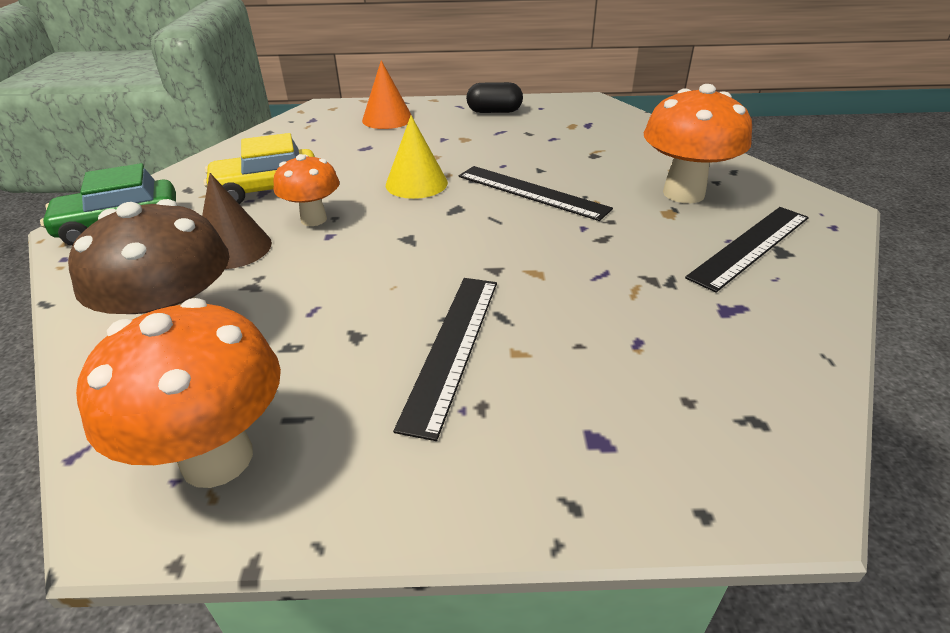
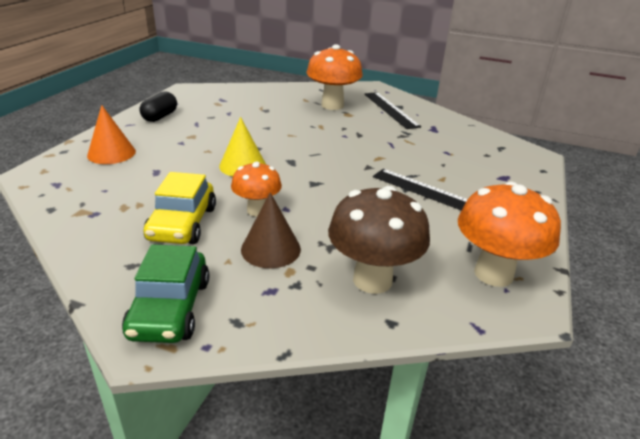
camera: 70 degrees left, 5 degrees down
(531, 192) = (293, 137): black ruler -> none

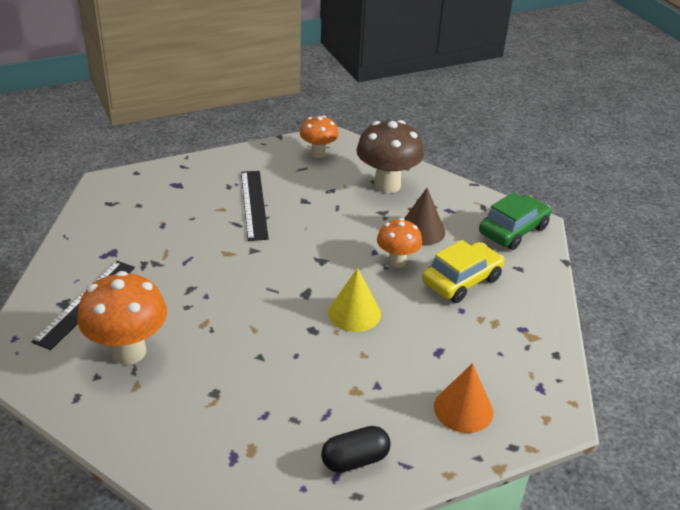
camera: 135 degrees left, 5 degrees up
(493, 274) = (318, 153): orange mushroom -> orange mushroom, size x0.61

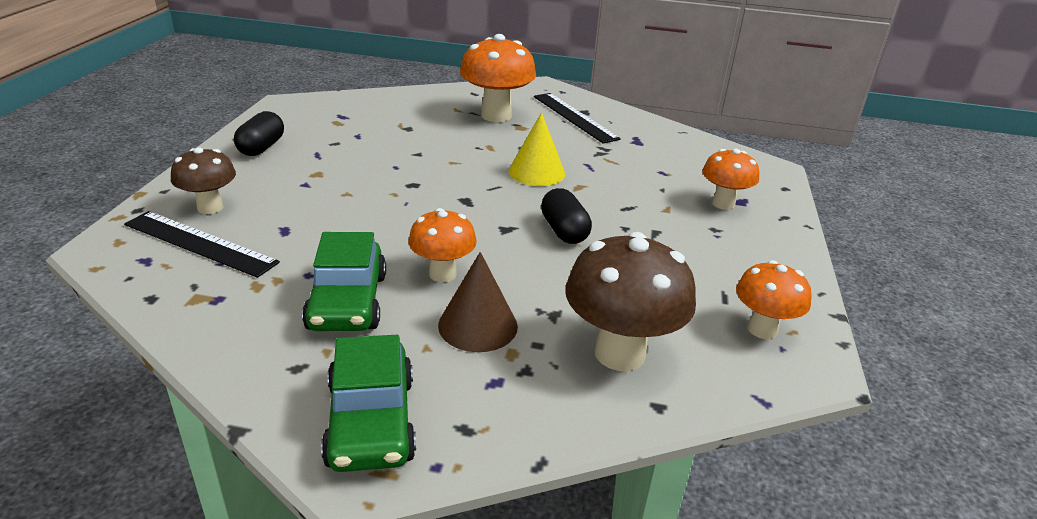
camera: 125 degrees right, 5 degrees down
(189, 190) = (723, 204): none -> orange mushroom
(254, 204) = (659, 230): black ruler -> black ruler (200, 243)
(297, 237) = (564, 231): none -> black capsule
(354, 313) = (402, 211): yellow cone -> yellow cone (536, 172)
(461, 281) = (347, 302): yellow car -> green car
(463, 409) = (210, 207): orange cone -> brown mushroom

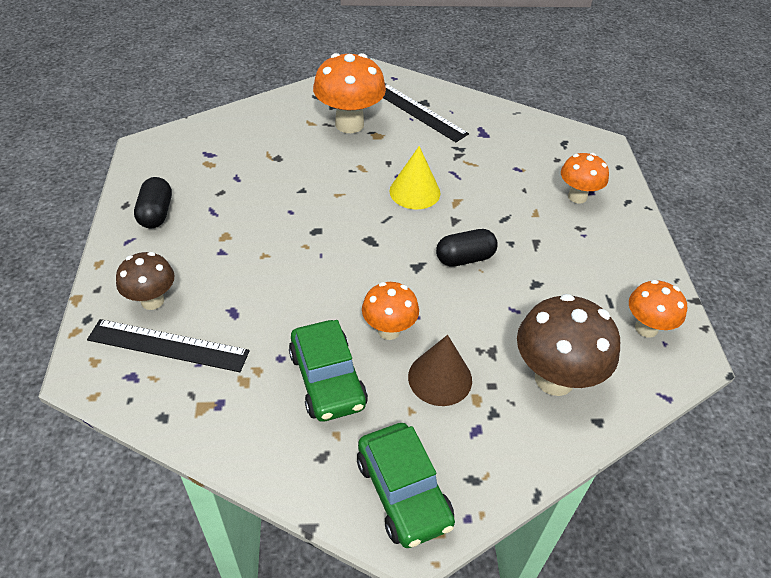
camera: 15 degrees left, 15 degrees up
(564, 231) = (465, 258): black capsule -> black capsule turned 75 degrees counterclockwise

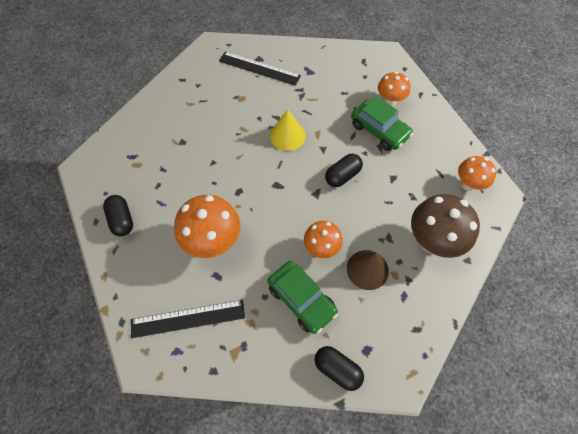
camera: 20 degrees left, 15 degrees up
(152, 301) = (158, 290): brown mushroom -> none
(329, 483) = (337, 369): none -> black capsule
(349, 124) = (217, 95): orange mushroom -> orange mushroom (213, 242)
(403, 492) = (382, 355): green car -> green car (379, 130)

